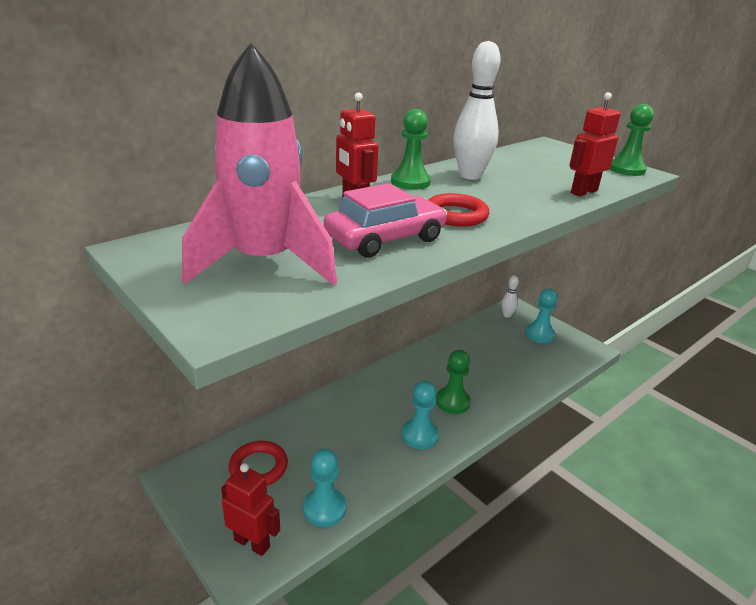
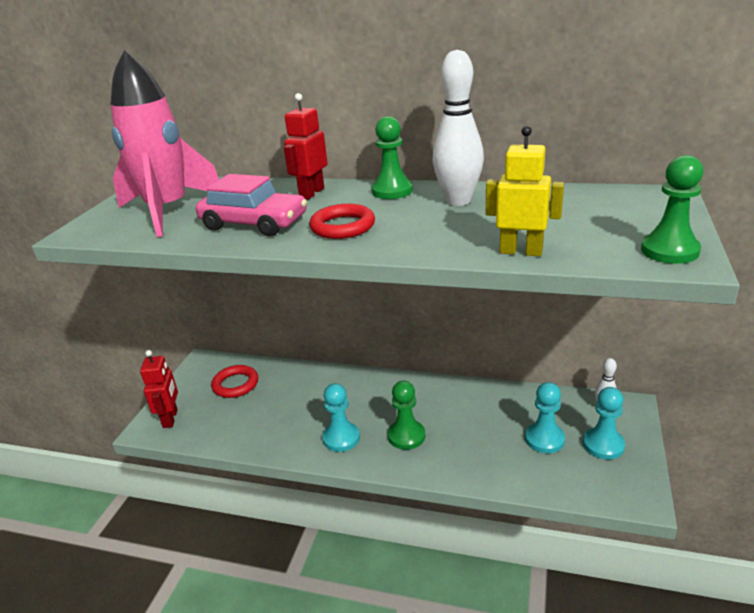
camera: 60 degrees right, 0 degrees up
(324, 508) = (221, 431): turquoise pawn -> turquoise pawn (544, 439)
(583, 192) = (521, 251): red robot -> yellow robot

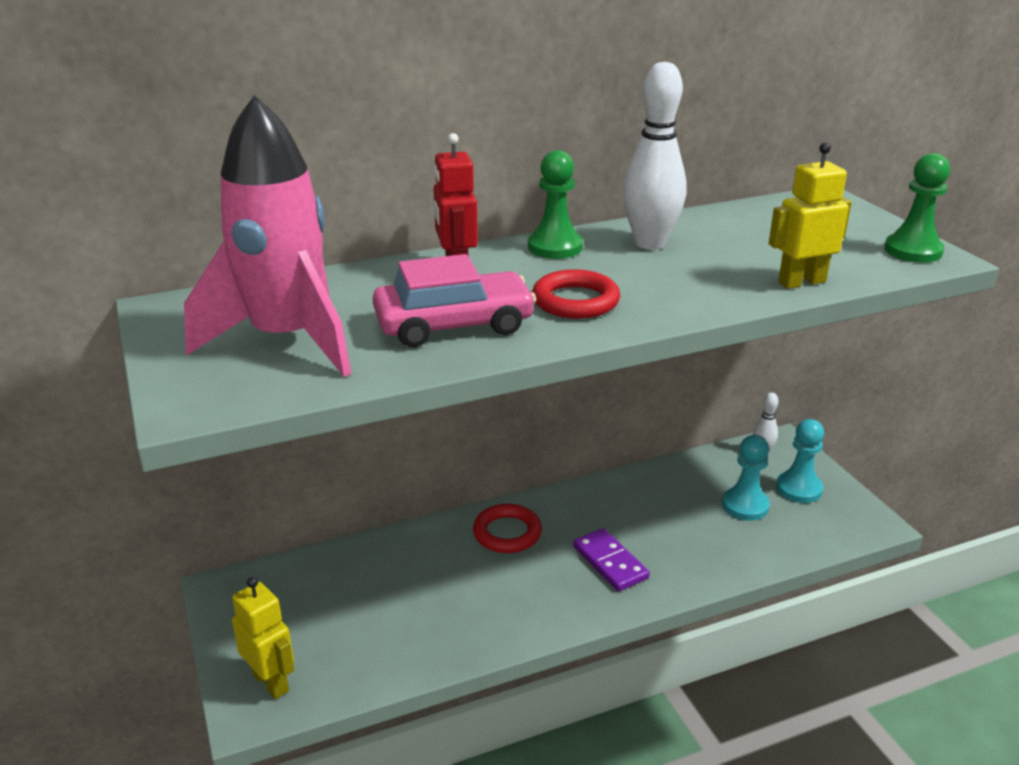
camera: 40 degrees left, 0 degrees up
(170, 418) = (271, 682): red robot -> yellow robot
(235, 384) = (317, 597): red ring -> red ring (507, 533)
(341, 438) = (540, 598): turquoise pawn -> none
(406, 436) = (610, 562): green pawn -> purple domino

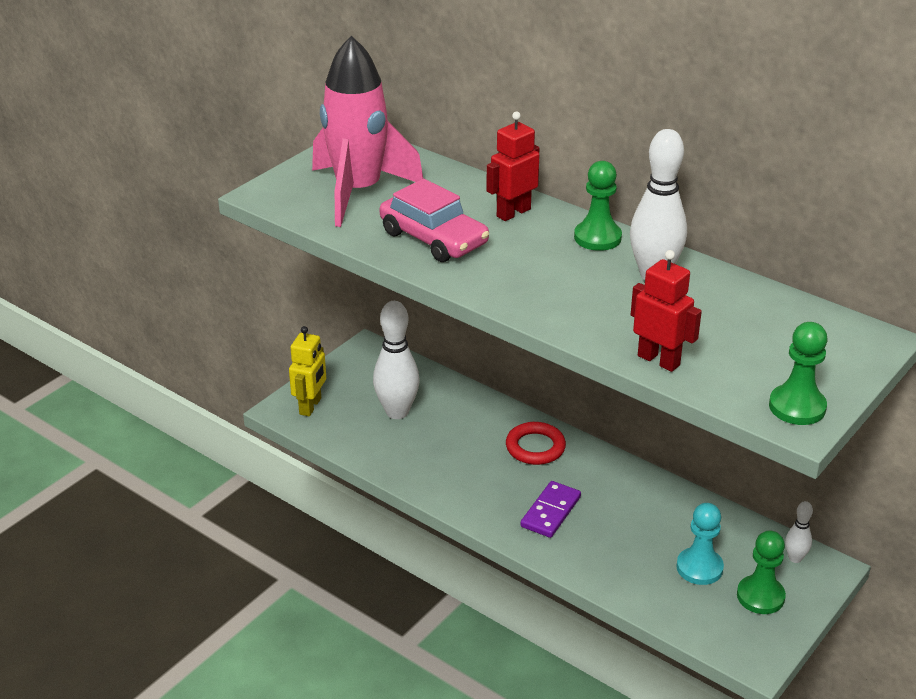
camera: 60 degrees right, 5 degrees up
(357, 610) = (397, 412): none -> white bowling pin
(575, 301) = (515, 272): red ring -> none
(799, 488) = (760, 596): turquoise pawn -> green pawn
(801, 282) = (659, 360): yellow robot -> red robot

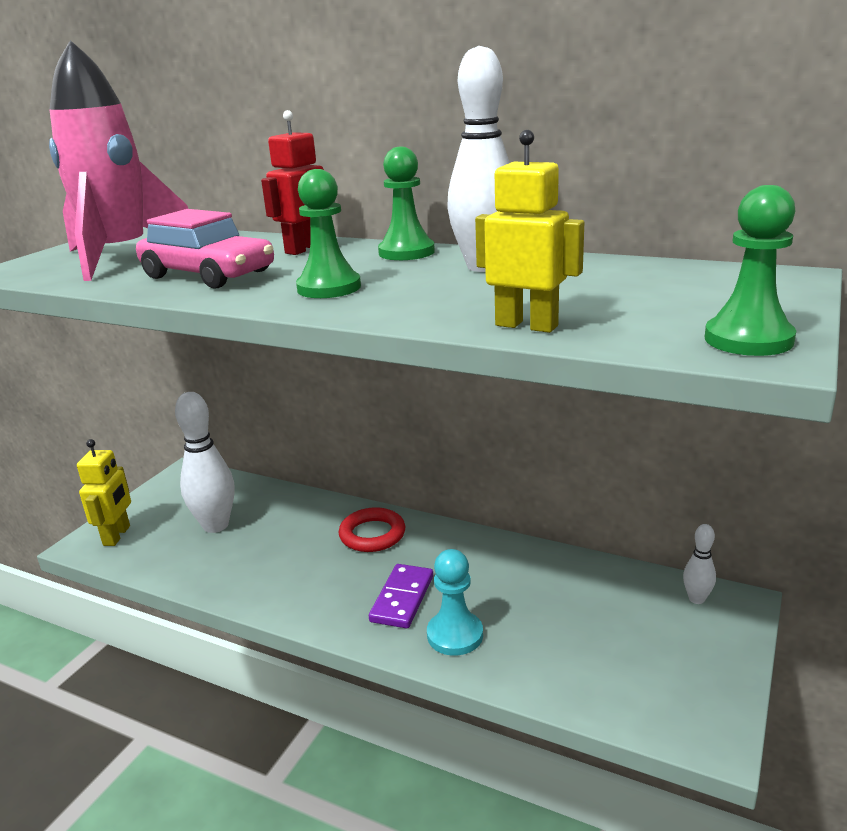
camera: 10 degrees left, 10 degrees down
(659, 360) = (526, 325): red robot -> yellow robot
(699, 568) = (594, 630): turquoise pawn -> turquoise pawn (455, 635)
(760, 596) = (679, 651): green pawn -> green pawn (329, 288)

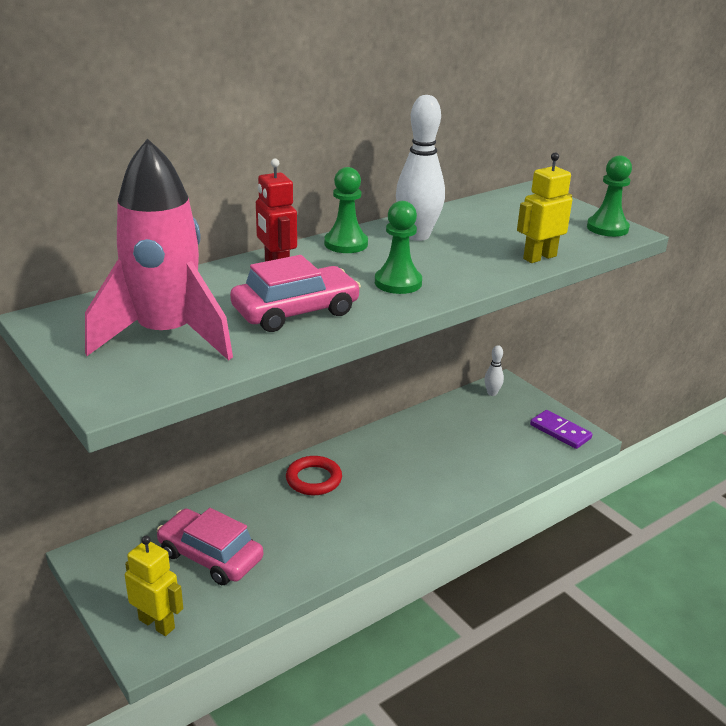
camera: 65 degrees left, 5 degrees up
(215, 525) = (210, 556): white bowling pin -> pink car
(402, 598) = (401, 491): purple domino -> purple domino (560, 431)
(455, 635) = (454, 483): turquoise pawn -> none

